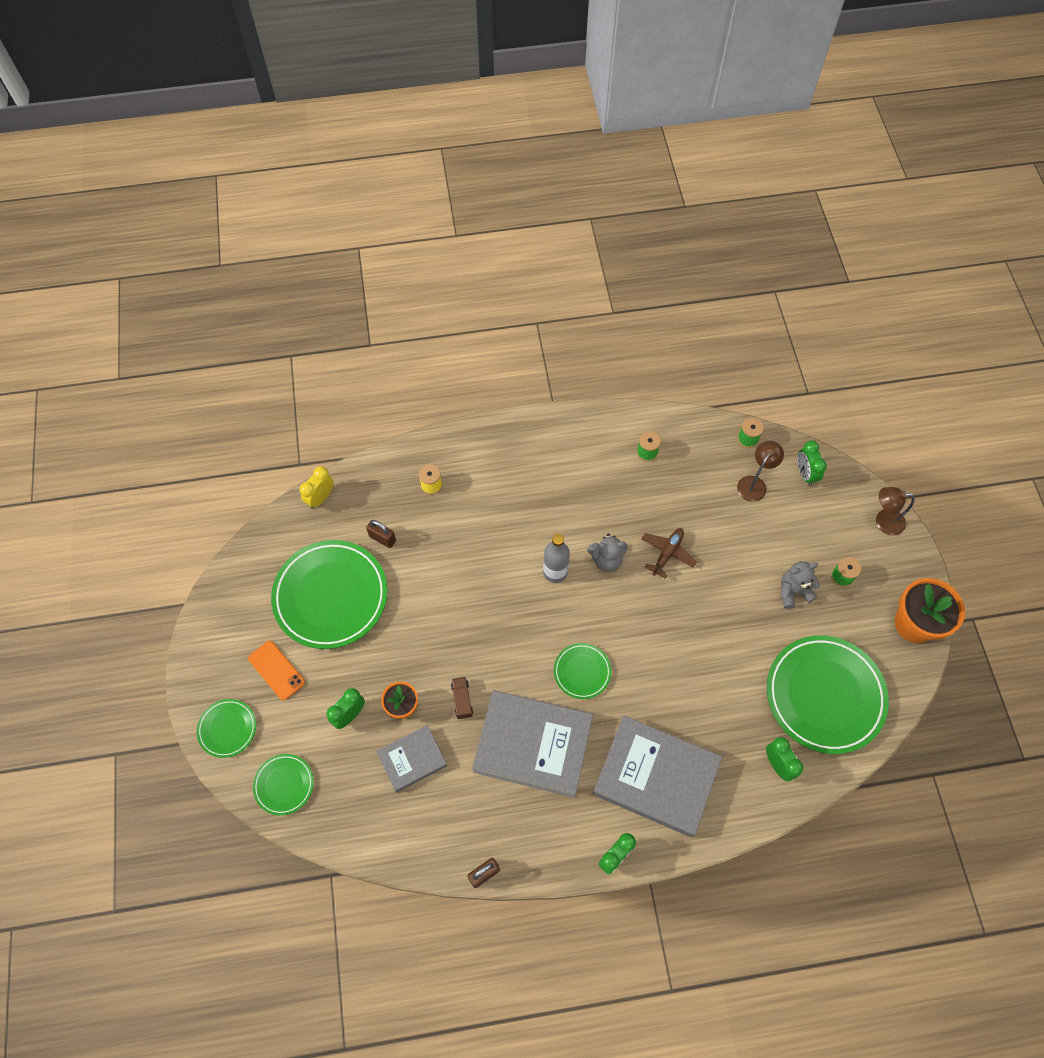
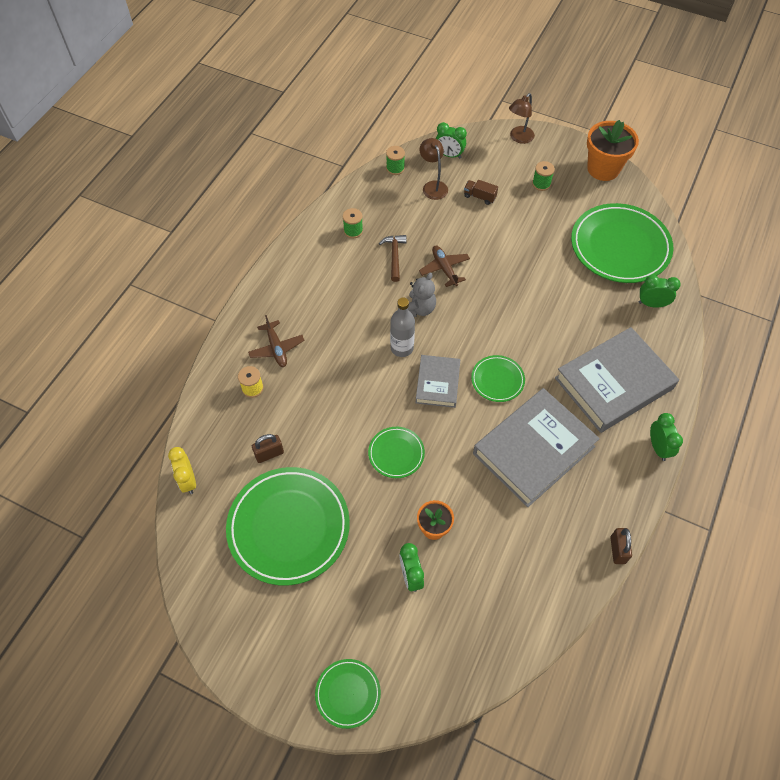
camera: 55 degrees left, 5 degrees down
(276, 670) = (323, 615): orange phone -> none
(284, 785) = (437, 671): green plate -> green plate (396, 453)
(412, 759) = (486, 548): grey book -> grey book (438, 383)
(462, 700) = (460, 479): brown truck -> brown truck (479, 197)
(481, 476) = (276, 348): none -> brown plane
(647, 503) = (394, 256): none -> brown hammer
(793, 591) = (531, 216): grey teddy bear -> none

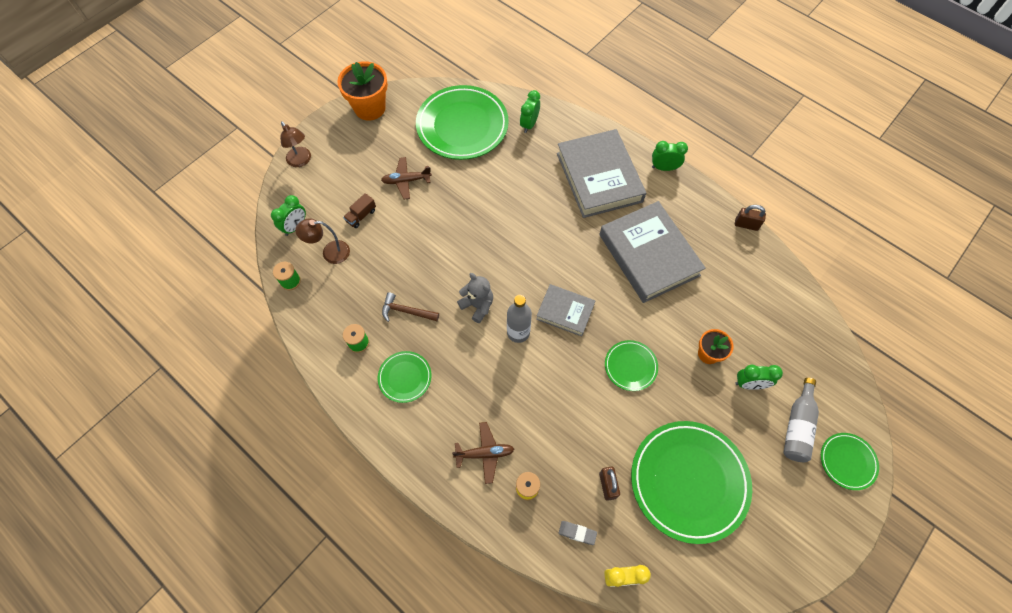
camera: 75 degrees left, 5 degrees up
(220, 436) = (577, 533): none -> grey eraser
(375, 633) = (797, 426): none -> grey bottle
(444, 269) = (437, 270): brown plane -> brown plane (406, 180)
(497, 380) = (574, 262): green plate -> green plate (405, 377)
(541, 184) = (367, 161): green spool -> none

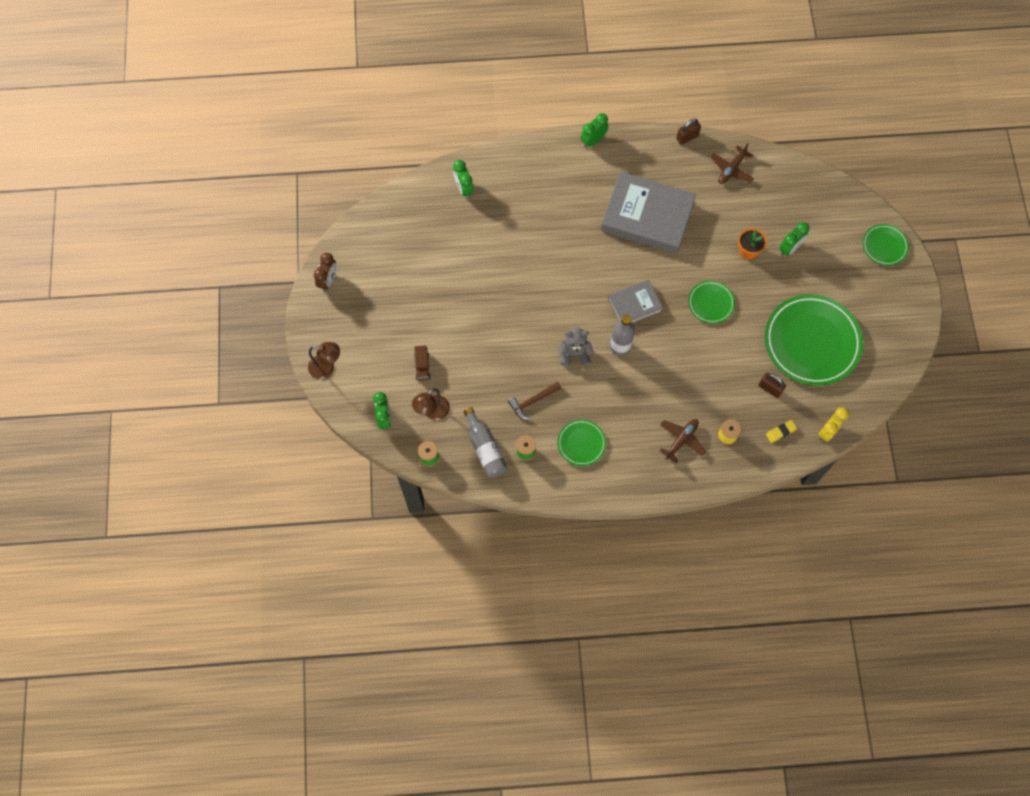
camera: 45 degrees left, 5 degrees up
(370, 108) = (328, 280): orange flower pot -> brown clock
(406, 180) = (424, 312): brown plane -> brown plane (731, 169)
(462, 126) = (416, 233): green plate -> none
(577, 533) = (780, 432): grey eraser -> yellow eraser
(599, 177) = (557, 187): grey book -> none
(797, 426) = (839, 250): grey bottle -> grey bottle (485, 449)

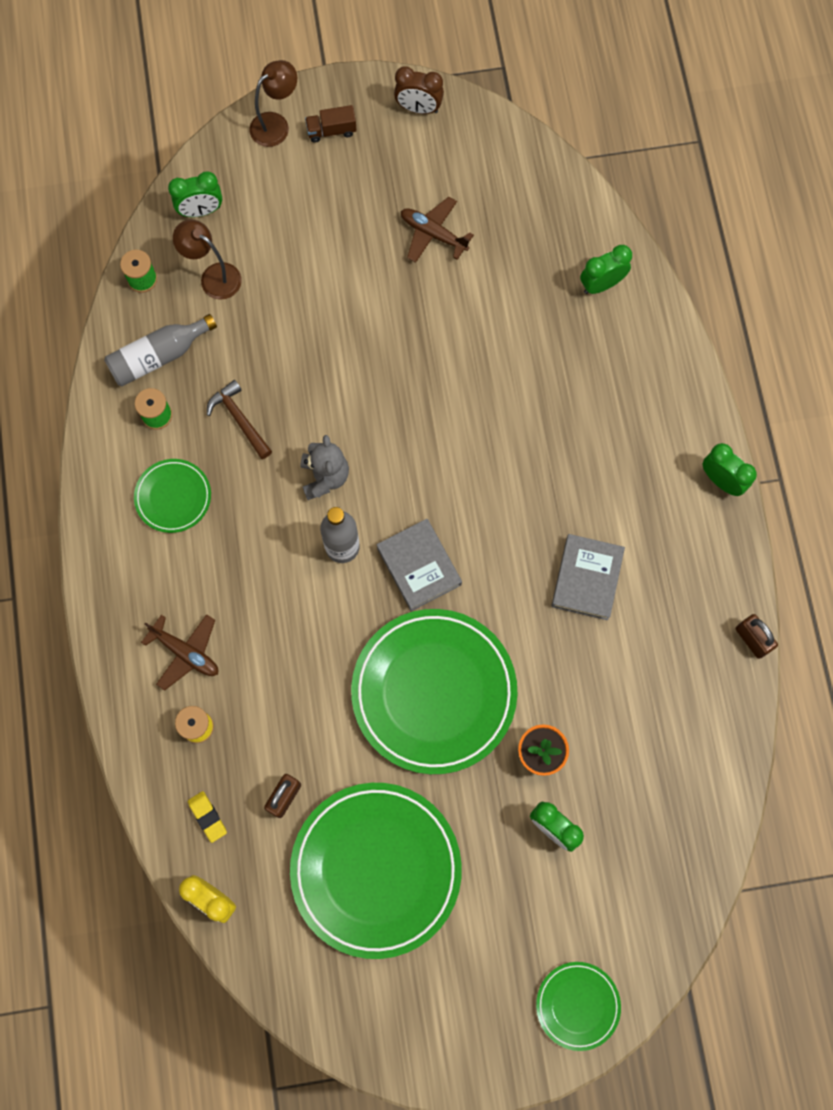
camera: 85 degrees right, 5 degrees up
(327, 368) = (276, 124): brown lamp -> brown lamp turned 135 degrees counterclockwise
(422, 366) = (287, 255): brown truck -> brown truck (331, 131)
(647, 216) = (587, 578): grey book -> grey book, size x0.54
(711, 303) = (434, 692): green plate -> green plate, size x2.07
(731, 169) = (698, 719): brown plane -> brown plane (433, 234)

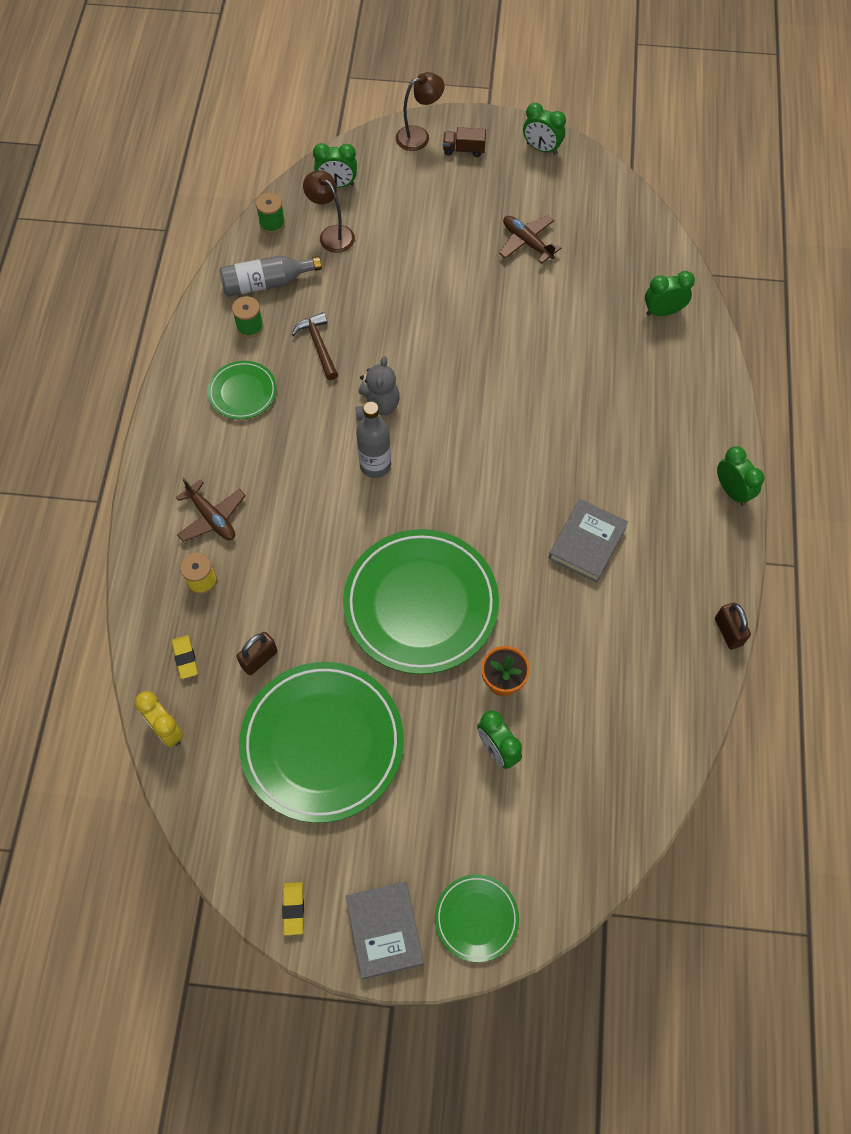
camera: 15 degrees right, 10 degrees down
(397, 1046) = (293, 909): none -> yellow eraser
(418, 108) = (541, 149): brown clock -> green clock
(419, 566) = (438, 497): grey book -> grey book (384, 930)

